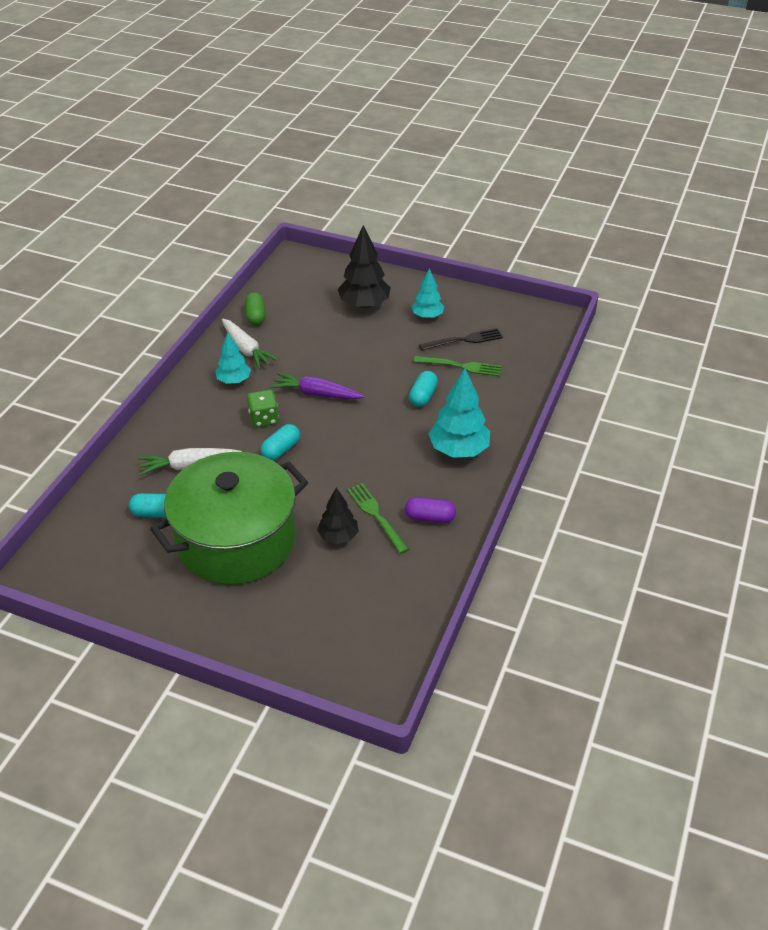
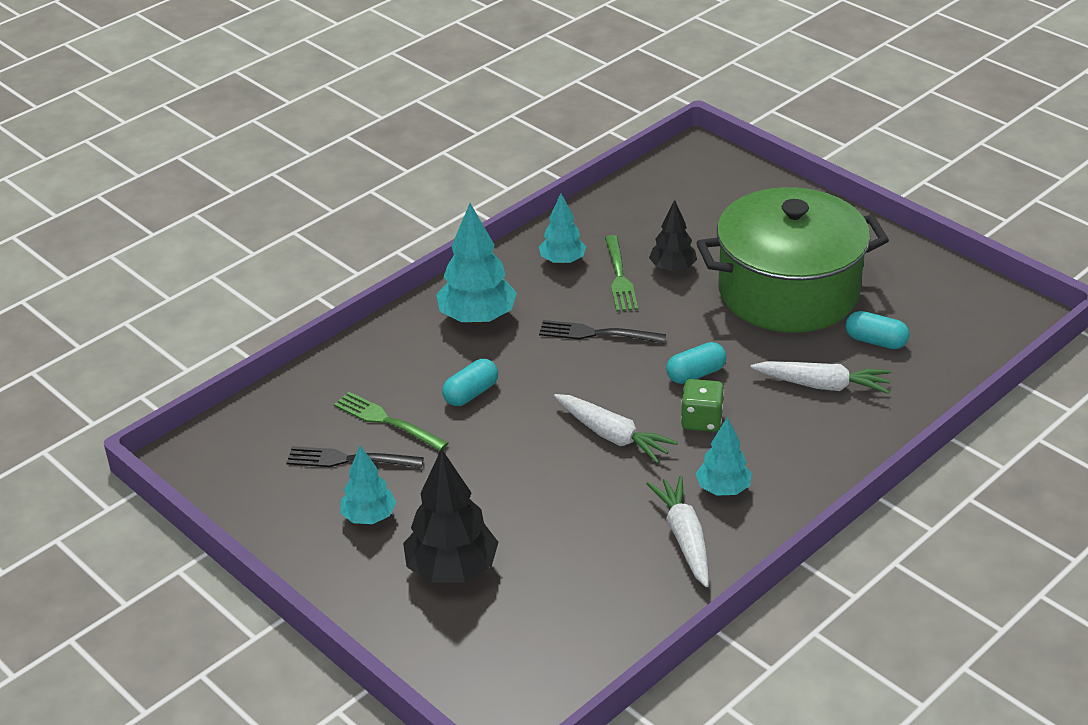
camera: 155 degrees left, 5 degrees down
(255, 316) = (644, 600): green capsule -> none
(316, 394) = (612, 436): purple carrot -> white carrot
(366, 461) = (597, 334): none -> black fork
(430, 518) = (562, 261): purple capsule -> turquoise tree

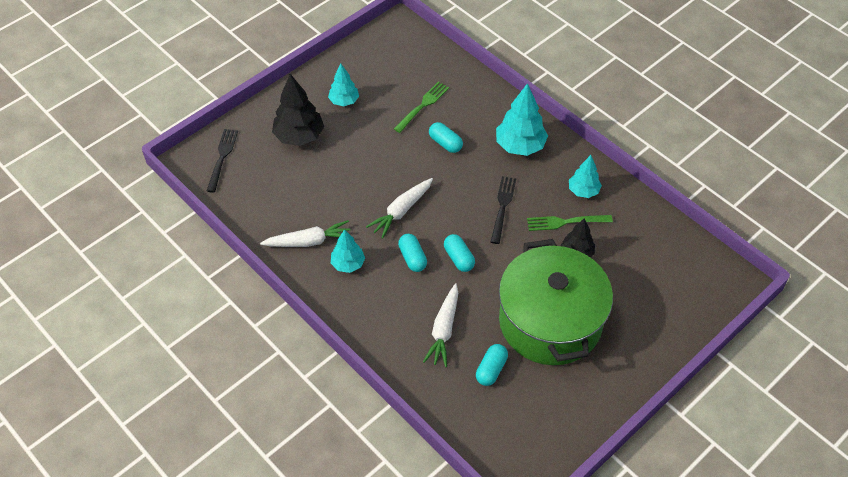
camera: 90 degrees right, 15 degrees up
(349, 459) = (391, 91): black fork -> black fork (222, 158)
(701, 420) = (412, 258): green dice -> turquoise capsule

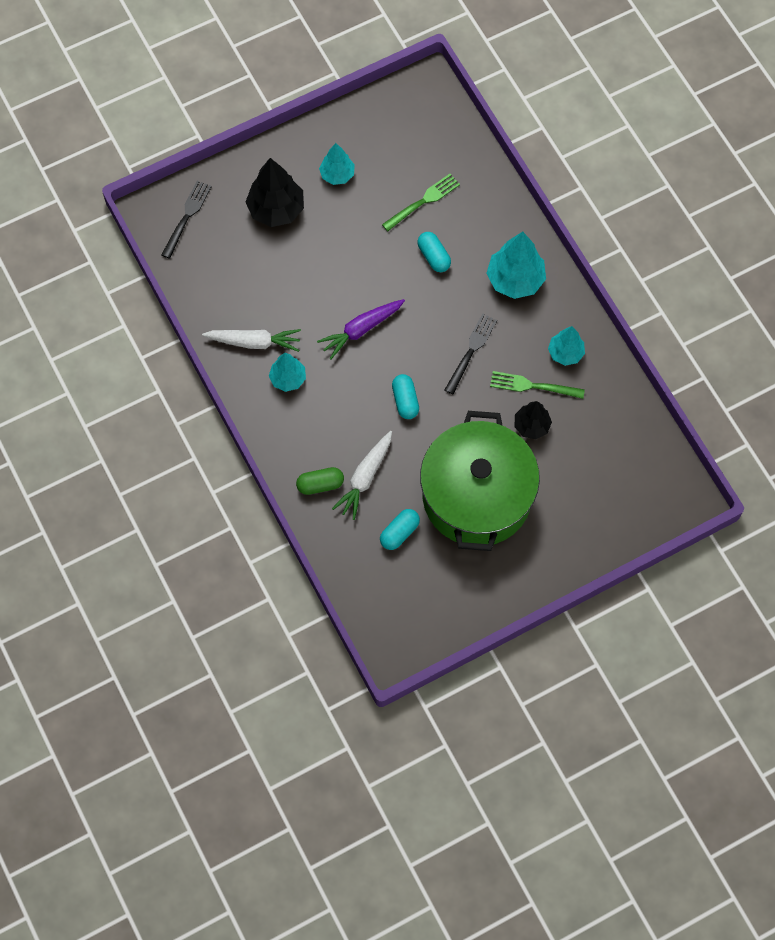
camera: 15 degrees right, 15 degrees up
(401, 211) = (361, 329): white carrot -> purple carrot
(404, 345) = (320, 484): none -> green capsule
(412, 258) = (357, 388): turquoise capsule -> none

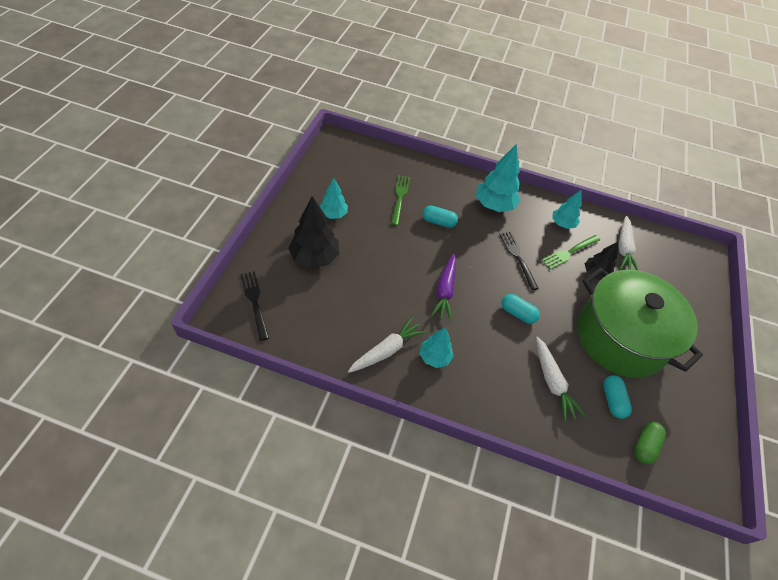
camera: 50 degrees left, 15 degrees down
(320, 484) = (533, 412): green capsule -> green capsule (645, 446)
(599, 426) = (623, 248): none -> white carrot

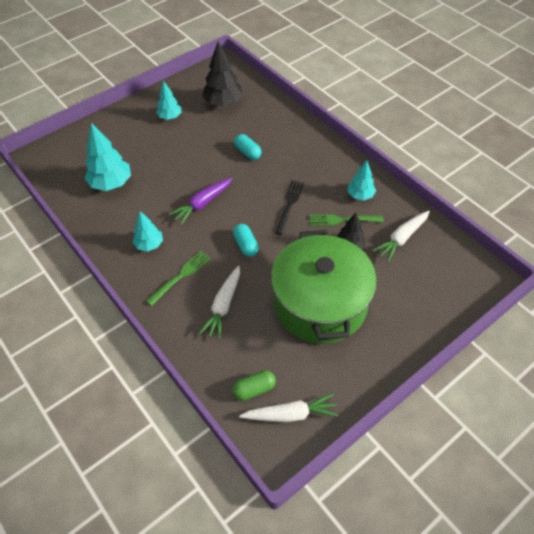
camera: 40 degrees right, 0 degrees up
(255, 302) = (62, 155): black fork -> none
(315, 257) = (128, 142): black tree -> black tree (223, 103)
(386, 350) = (119, 224): white carrot -> white carrot (290, 414)
(400, 198) = (233, 123): green fork -> green fork (180, 276)
(494, 205) = (310, 157): turquoise tree -> turquoise tree (111, 184)
(612, 400) = (261, 344): turquoise capsule -> none

